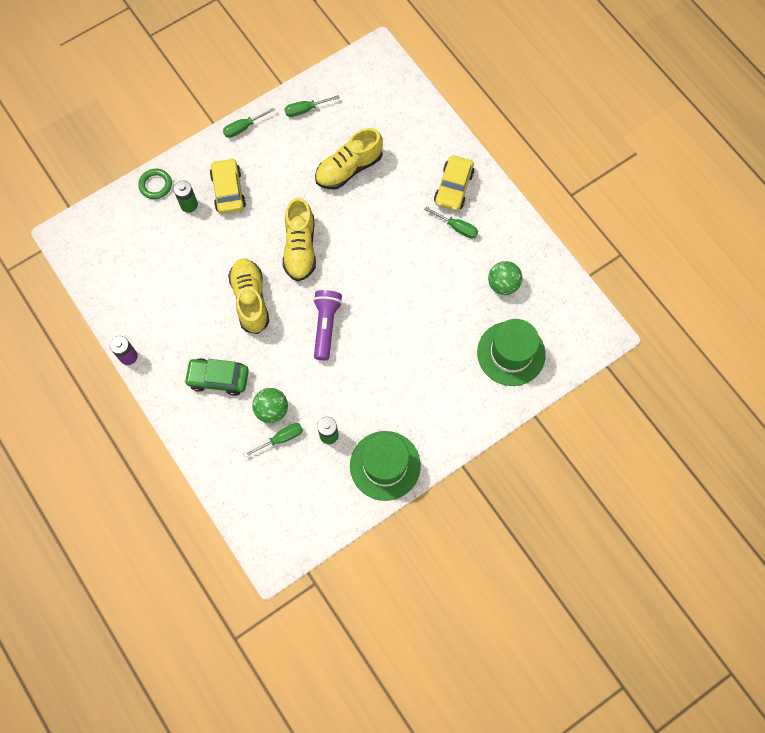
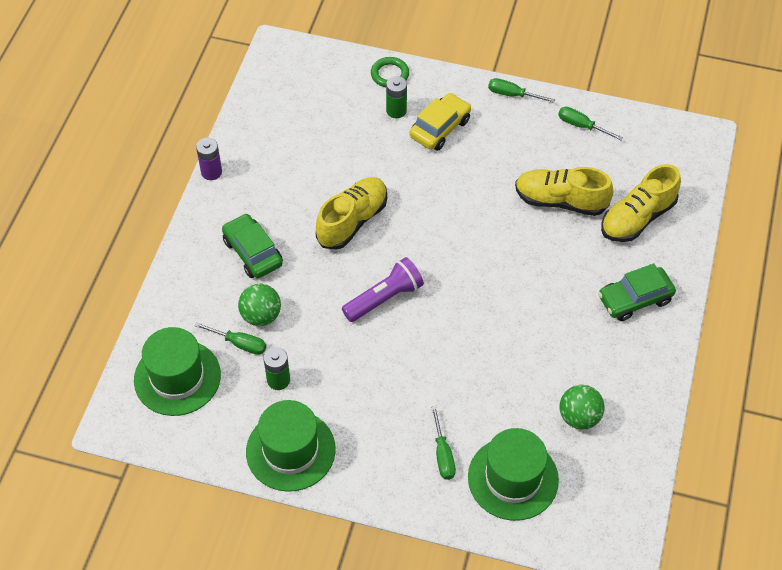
camera: 50 degrees right, 15 degrees down
(272, 496) = (177, 377): none -> green hat
(300, 248) = (441, 221): yellow shoe -> yellow shoe (637, 218)
(453, 188) = (635, 299): yellow car -> green car
(457, 228) = (596, 333): green screwdriver -> green screwdriver (443, 455)

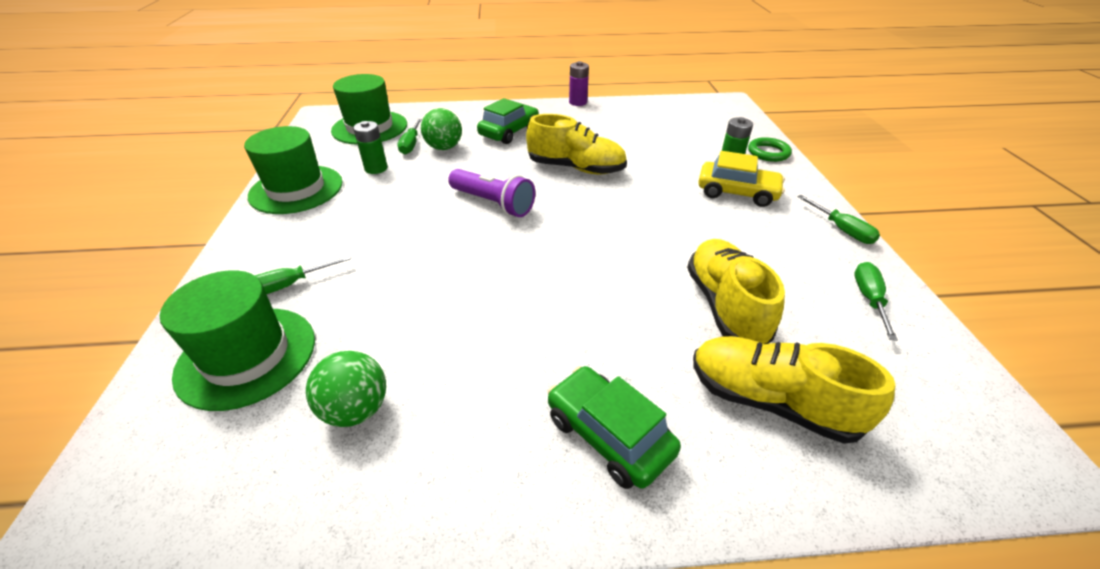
camera: 70 degrees right, 15 degrees down
(512, 94) = (842, 230): green screwdriver -> green screwdriver turned 150 degrees clockwise

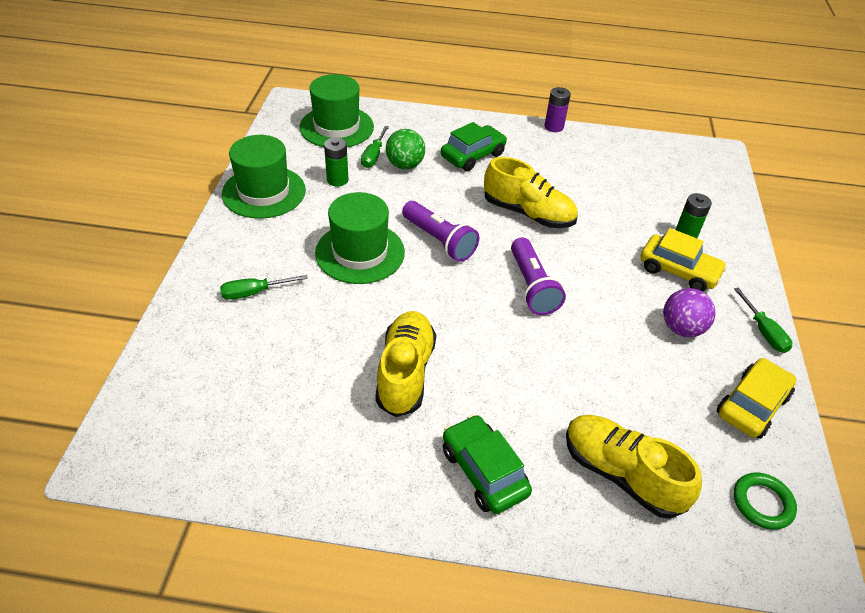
camera: 10 degrees right, 5 degrees up
(247, 356) = (220, 350): green hat -> green hat (360, 252)
(356, 409) = (299, 411): green ball -> none
(601, 228) = (532, 287): none -> purple flashlight
(725, 305) = (618, 385): yellow shoe -> yellow shoe (405, 372)
(764, 240) = (681, 328): none -> purple ball
(768, 153) = (732, 228): green ring -> green ring (762, 503)
(869, 298) = (752, 405): green screwdriver -> yellow car

